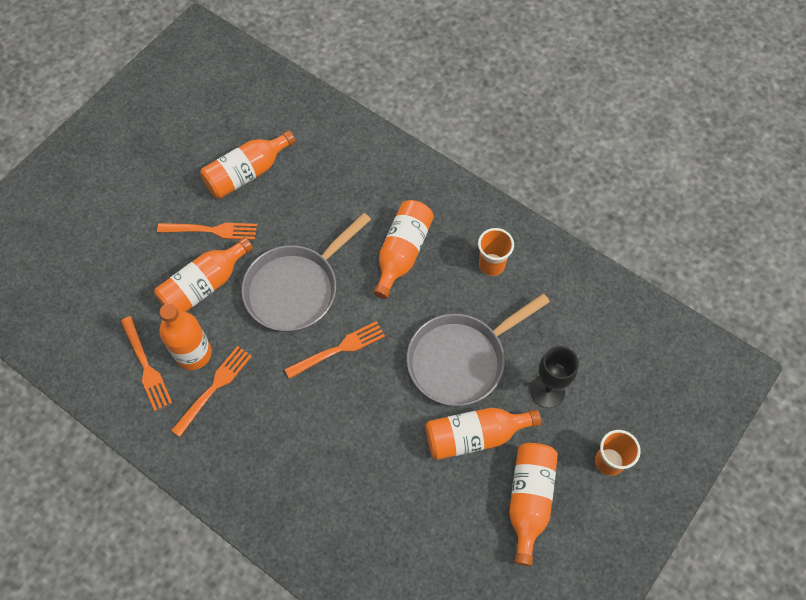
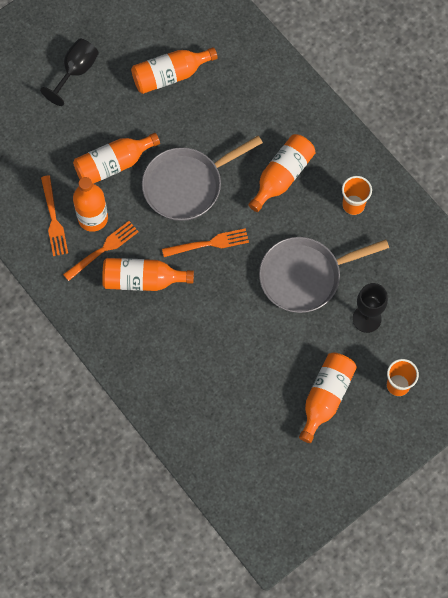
camera: 15 degrees right, 5 degrees up
(138, 193) = (76, 72): none -> black goblet
(211, 230) = (129, 119): orange fork -> none
(474, 436) = (298, 338): orange bottle -> orange bottle (142, 280)

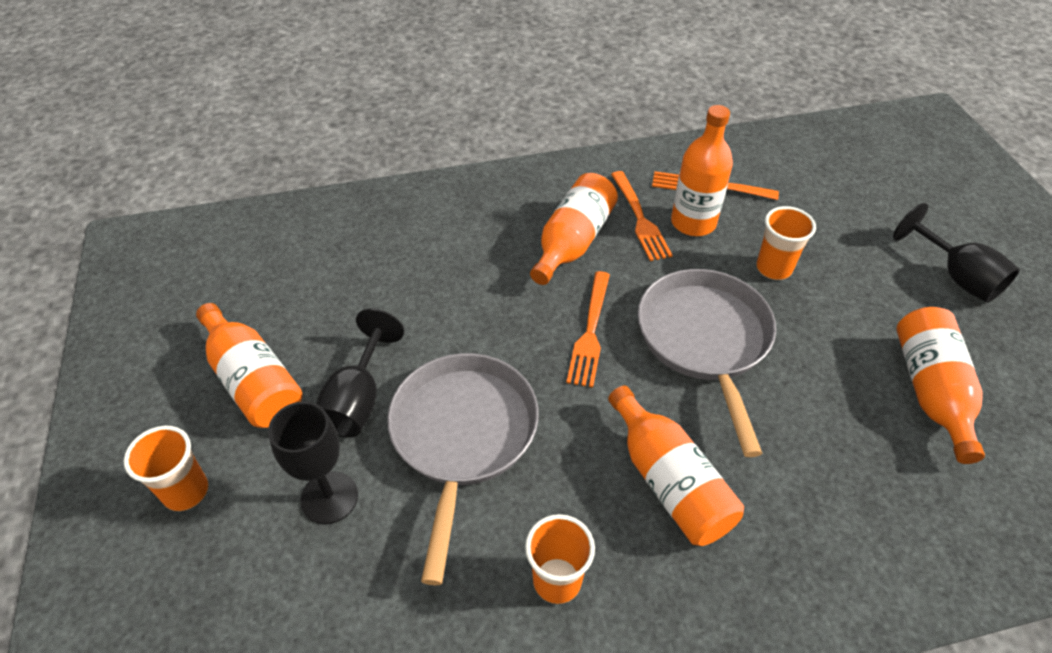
camera: 115 degrees right, 20 degrees down
(113, 164) = (773, 268): orange bottle -> orange cup
(309, 337) = (358, 399): none -> black goblet

